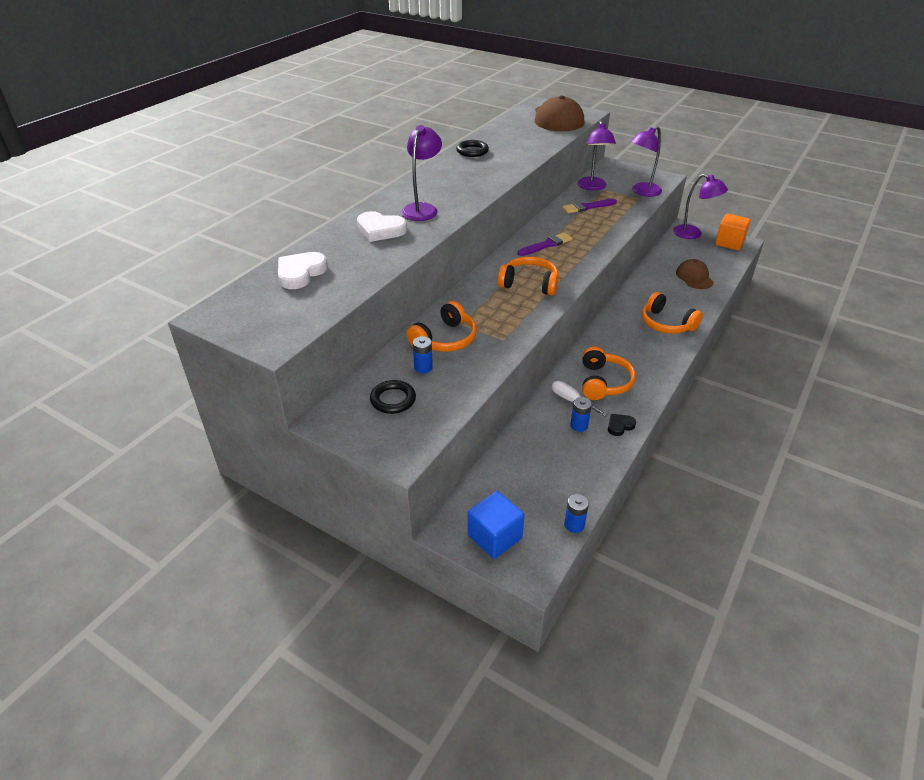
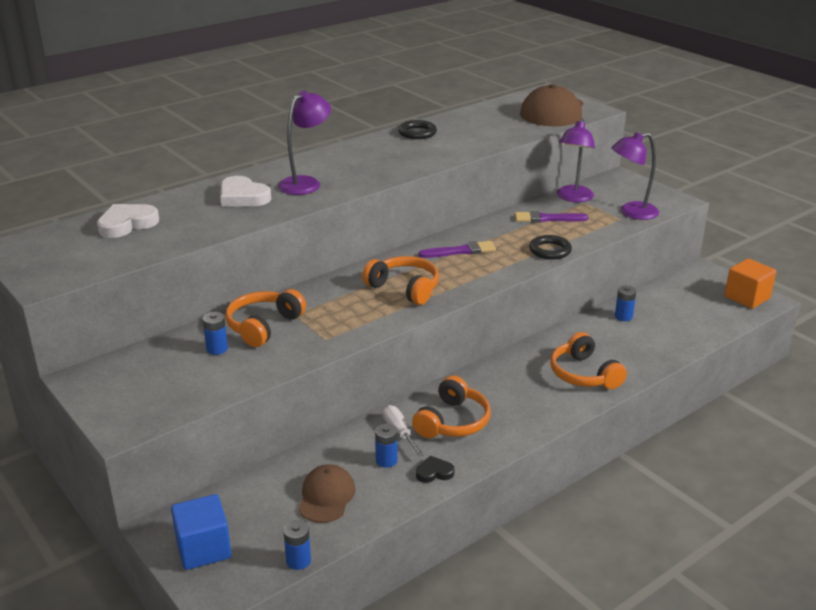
camera: 20 degrees right, 10 degrees down
(393, 400) = (160, 373): black ring -> black ring (550, 250)
(445, 339) = (263, 326): orange headphones -> orange headphones turned 150 degrees clockwise
(660, 273) = (623, 316): none -> blue battery
(693, 234) = (705, 279): purple lamp -> none
(694, 277) = (665, 329): brown cap -> brown cap (326, 496)

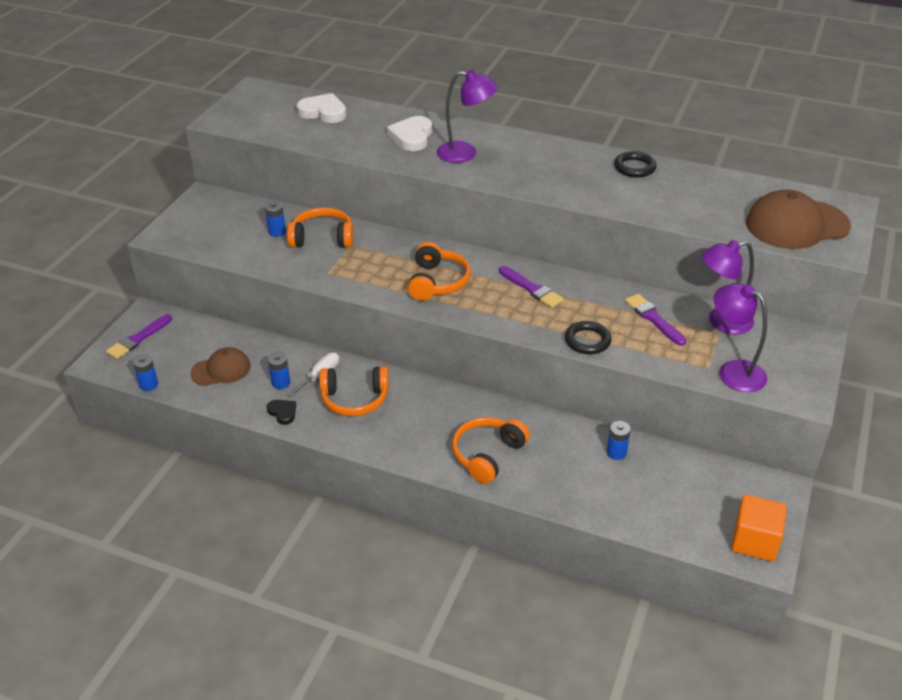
camera: 60 degrees right, 10 degrees up
(203, 549) = (138, 339): blue cube -> purple brush

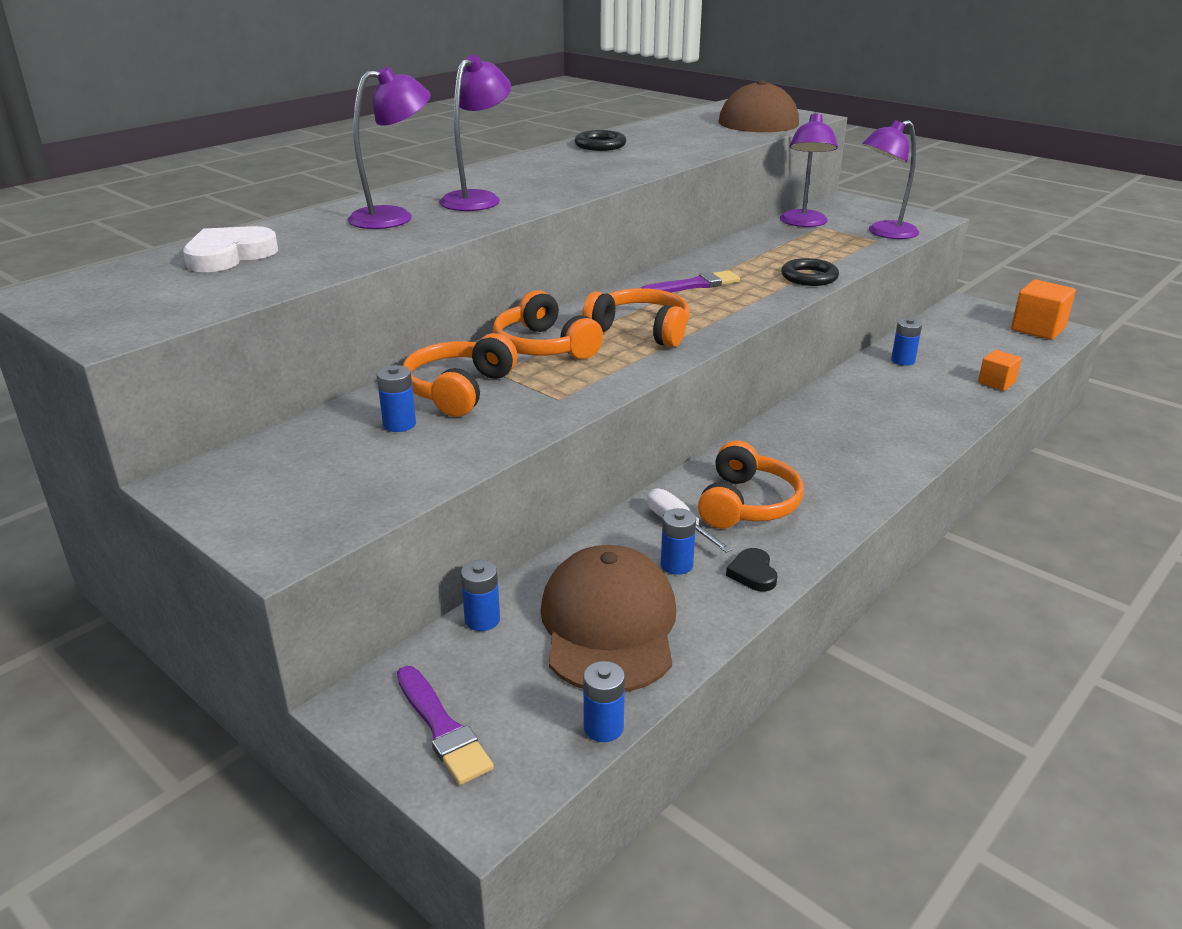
camera: 70 degrees left, 10 degrees down
(213, 329) = (482, 620): none -> blue battery
(221, 370) = (609, 625): brown cap -> brown cap, size x1.66
(283, 413) = (753, 573): black heart -> black heart turned 75 degrees counterclockwise
(412, 137) = (394, 217): white heart -> purple lamp
(487, 455) = (891, 430): orange headphones -> orange headphones (544, 346)
(608, 512) = (996, 382): none -> orange cube
(653, 318) = (784, 245): purple brush -> none

